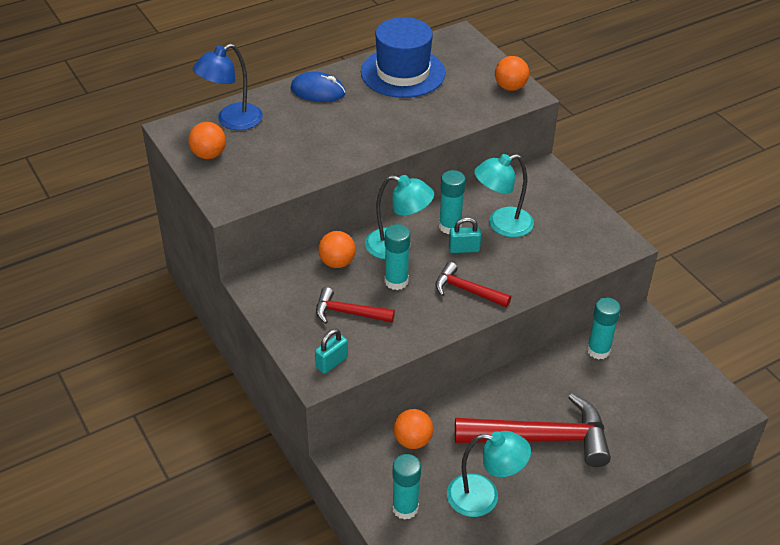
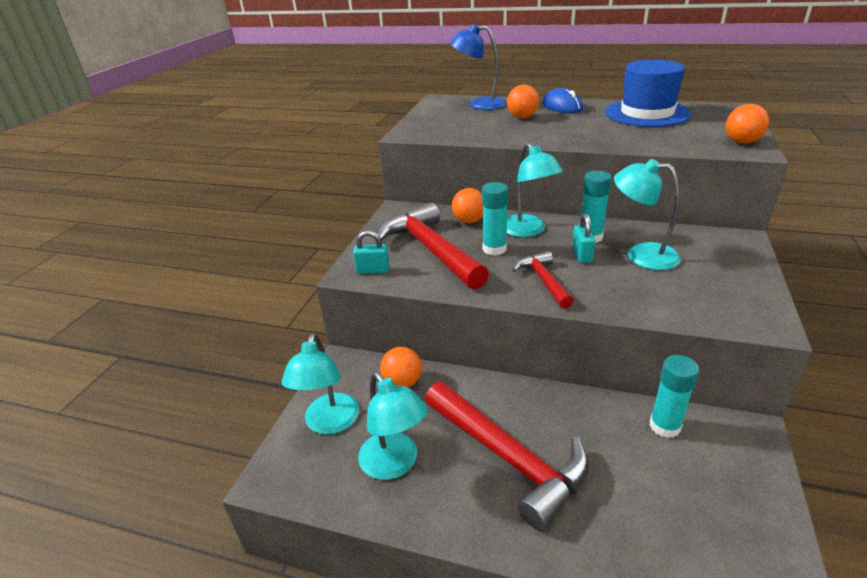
camera: 50 degrees right, 10 degrees down
(209, 155) = (437, 113): orange ball -> orange ball (522, 117)
(348, 313) = (431, 250): red hammer -> red hammer, size x1.88
(405, 508) = (329, 423): turquoise glue stick -> turquoise lamp
(464, 249) = (582, 255): turquoise padlock -> turquoise padlock turned 45 degrees clockwise

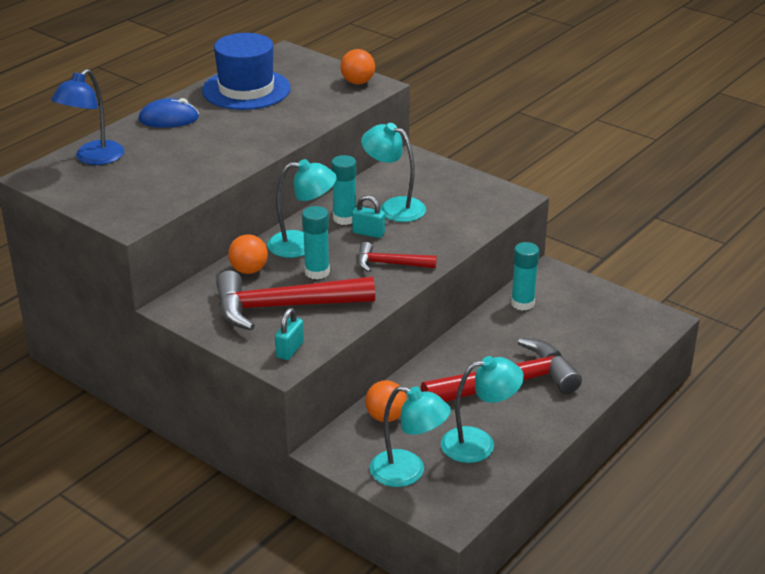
camera: 70 degrees left, 0 degrees up
(522, 117) = (170, 148): orange ball -> none
(641, 255) = (394, 207): turquoise lamp -> turquoise lamp turned 75 degrees clockwise

